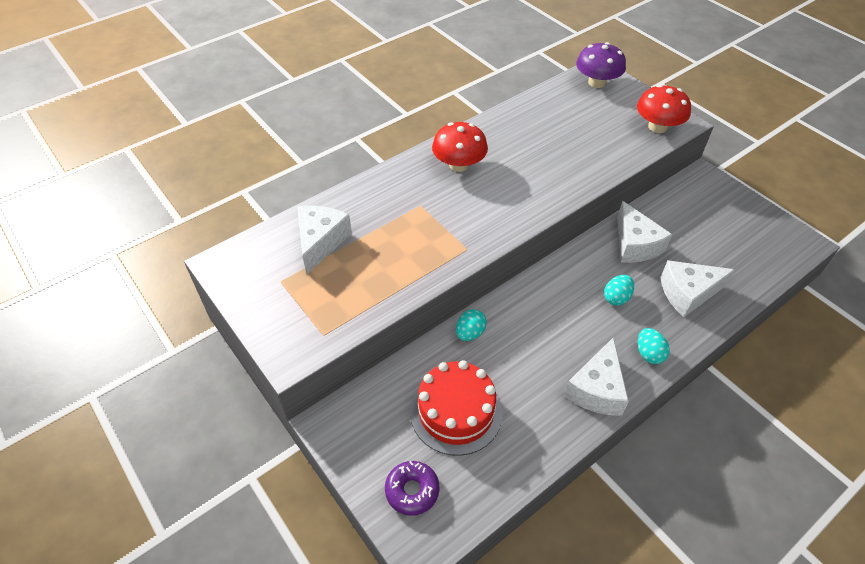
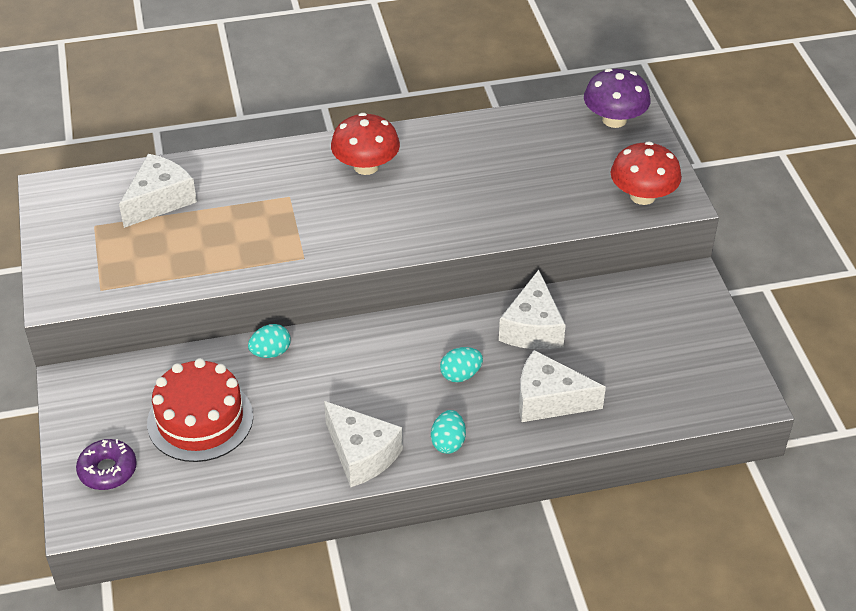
camera: 25 degrees right, 5 degrees down
(597, 389) = (361, 454): white cheese -> white cheese turned 90 degrees counterclockwise

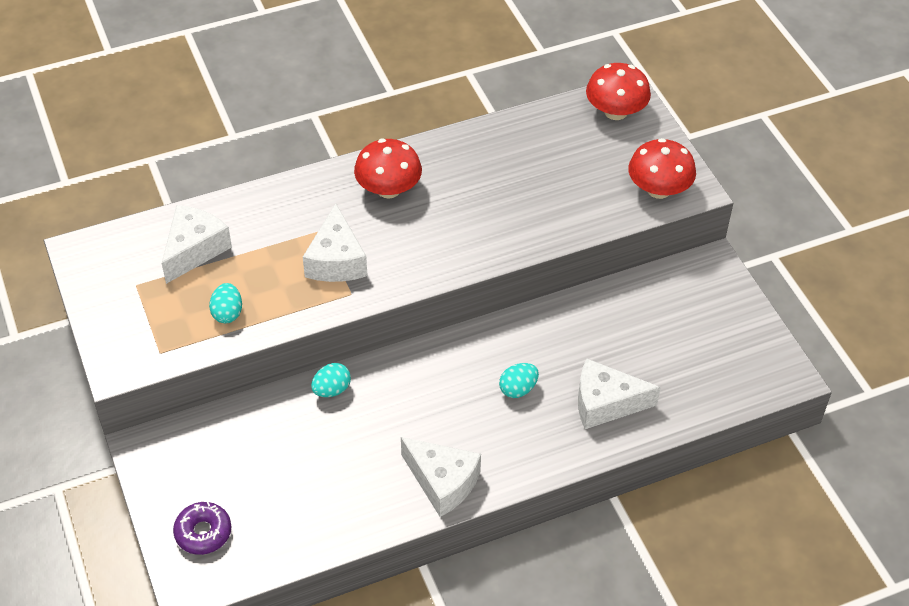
camera: 10 degrees left, 5 degrees up
(200, 419) = (280, 468): red cake -> none
(448, 442) = (521, 459): turquoise egg -> turquoise egg (227, 313)
(532, 328) = (575, 332): white cheese -> white cheese (336, 260)
(614, 120) = (615, 111): purple mushroom -> red mushroom

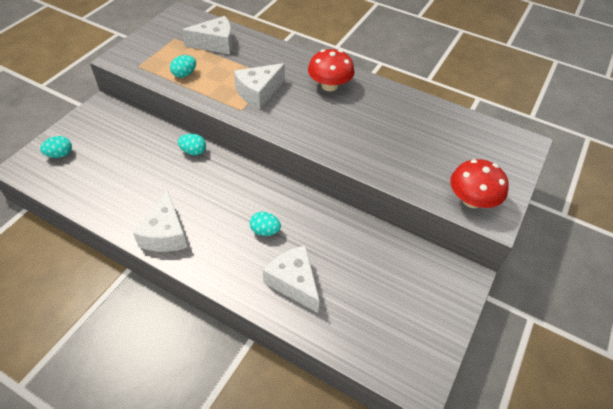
camera: 50 degrees right, 0 degrees up
(203, 532) = (60, 154): purple donut -> turquoise egg
(615, 111) = (505, 145): red mushroom -> none

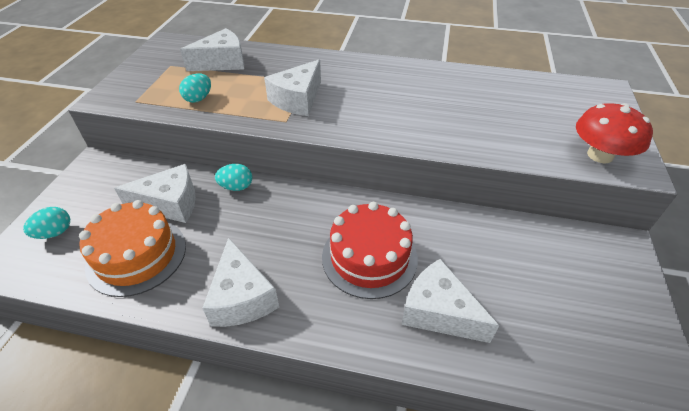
camera: 15 degrees left, 5 degrees down
(107, 185) = (137, 255): none -> orange cake
(142, 153) = (170, 204): none -> white cheese
(265, 231) = (369, 257): turquoise egg -> red cake
(329, 85) = (374, 77): red mushroom -> none

